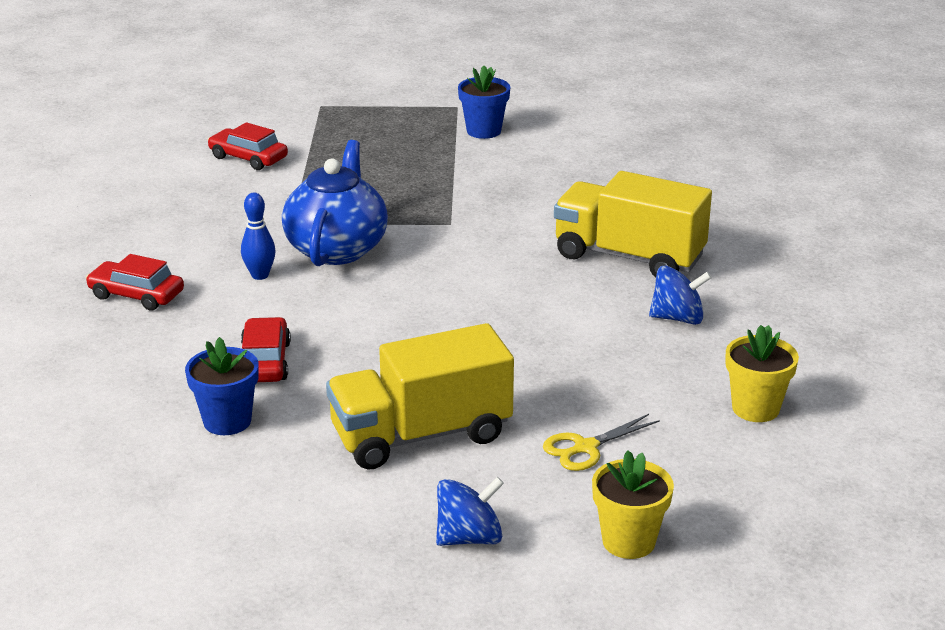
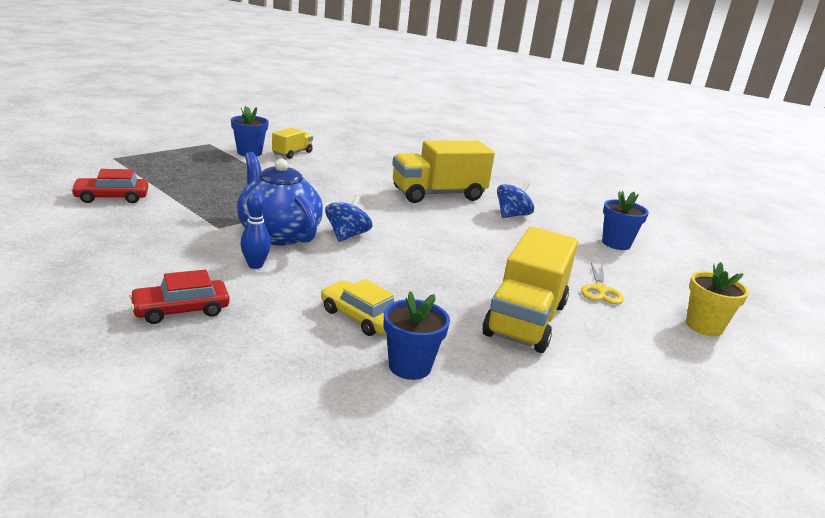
camera: 50 degrees left, 5 degrees down
(265, 362) = (360, 317): red car -> yellow car
(469, 538) = (655, 363): blue spinning top -> blue spinning top (347, 235)
(538, 144) = (292, 153): none -> yellow truck
(755, 408) = (616, 243): yellow flower pot -> blue flower pot

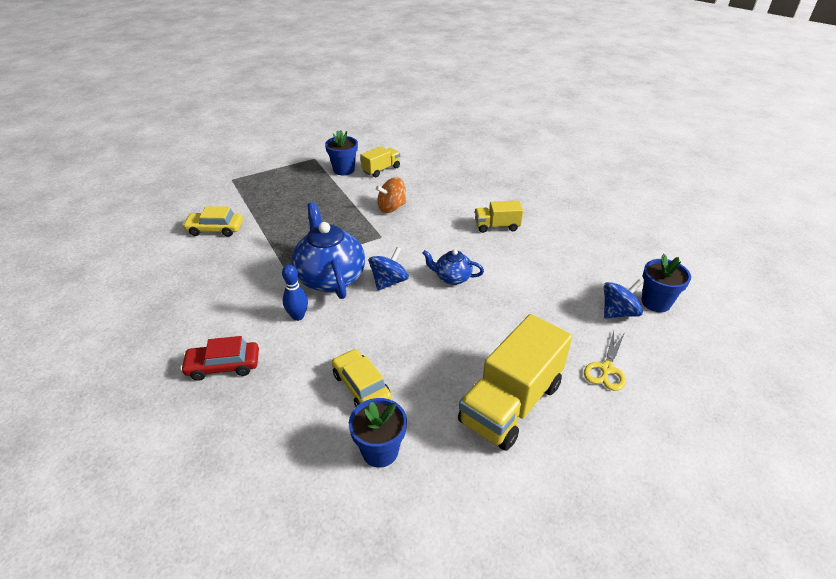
camera: 20 degrees right, 15 degrees up
(112, 197) = (215, 229): red car -> yellow car
(319, 181) = (391, 207): none -> orange spinning top
(413, 231) = (452, 278): none -> blue teapot
(438, 194) = (497, 226): yellow truck -> yellow truck, size x0.51
(512, 215) = (560, 257): blue spinning top -> blue spinning top (618, 312)
(704, 326) = (698, 430): yellow flower pot -> none

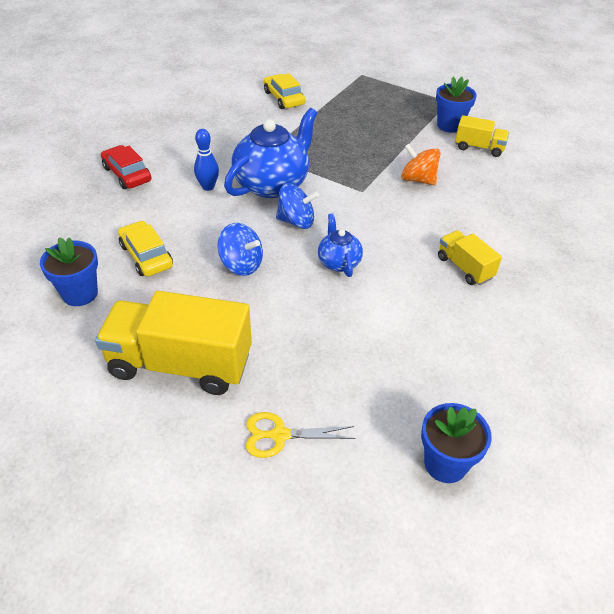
camera: 60 degrees right, 5 degrees up
(361, 386) = (146, 256): yellow car -> yellow car turned 60 degrees counterclockwise
(618, 312) = (392, 425): blue spinning top -> blue spinning top (241, 264)

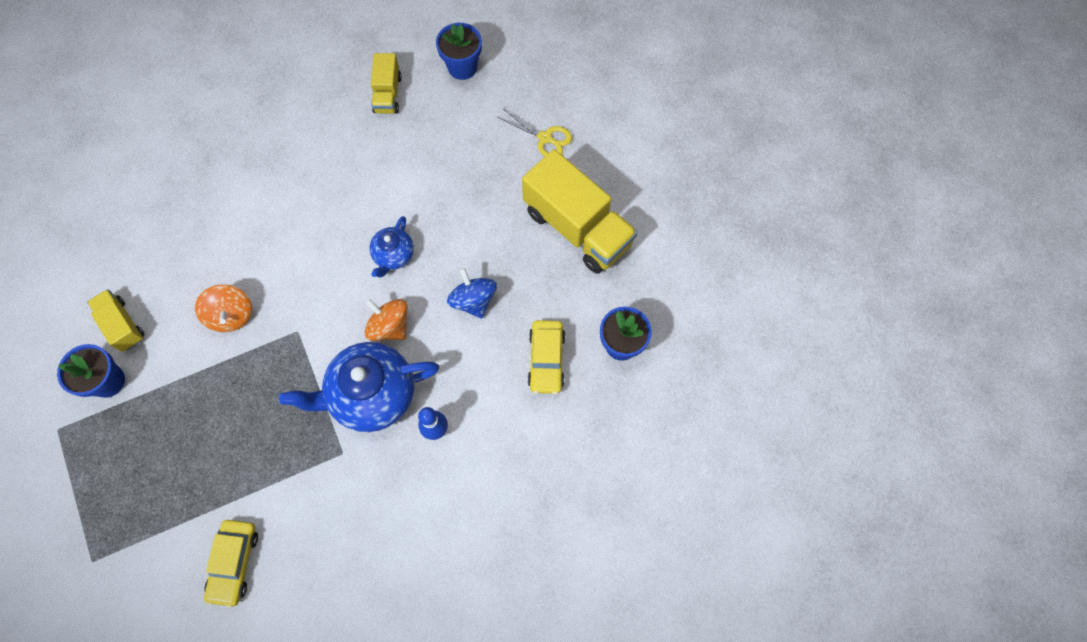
camera: 145 degrees left, 25 degrees up
(127, 174) = (504, 505): red car -> none
(296, 221) = (390, 326): blue spinning top -> orange spinning top
(464, 268) = (302, 190): yellow truck -> yellow truck (387, 94)

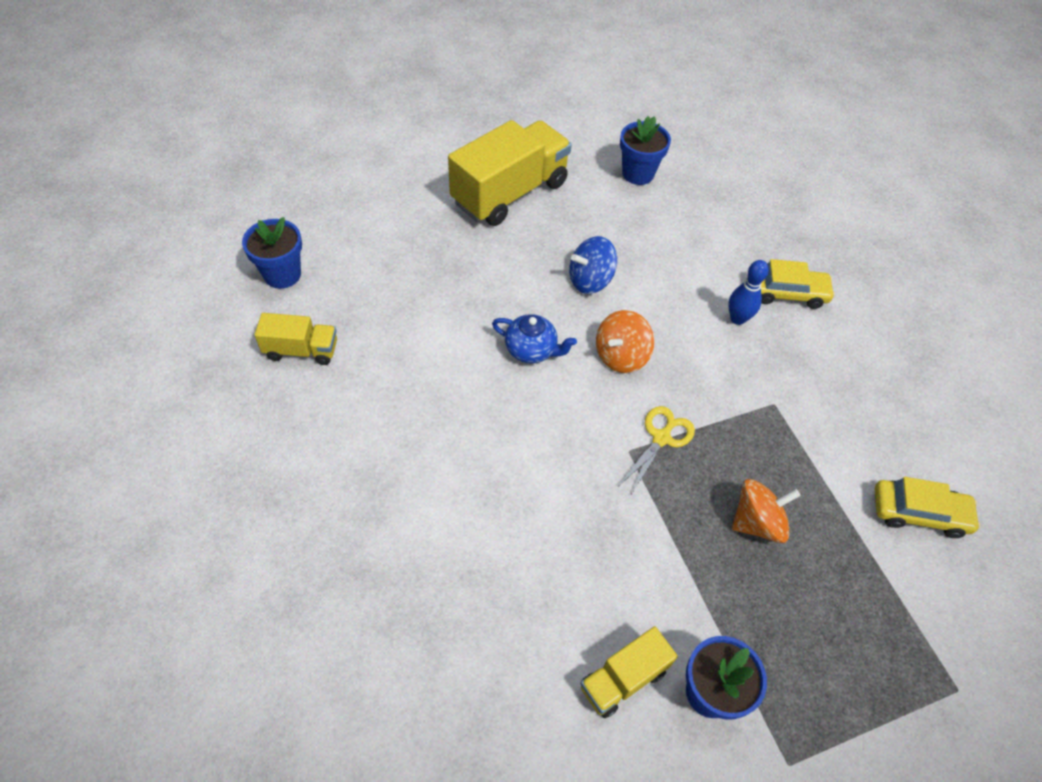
camera: 90 degrees left, 15 degrees down
(231, 315) = (607, 529): orange spinning top -> orange spinning top (757, 522)
(371, 395) = (704, 375): blue teapot -> none
(545, 138) = (397, 209): yellow scissors -> yellow scissors (661, 438)
(546, 360) = (655, 227): yellow car -> yellow car (786, 293)

